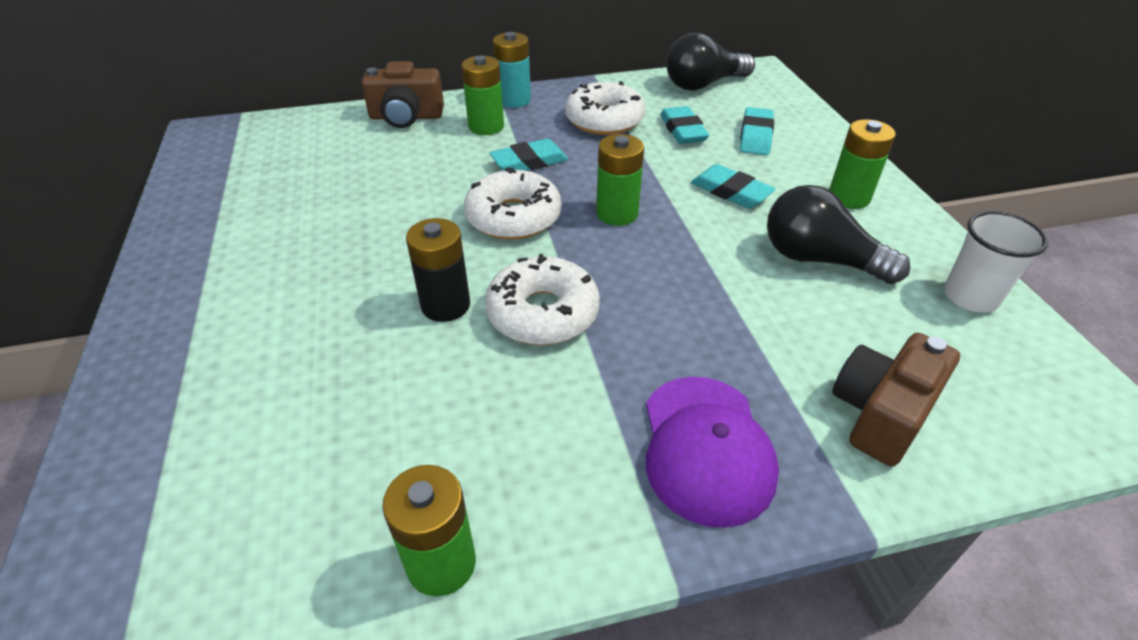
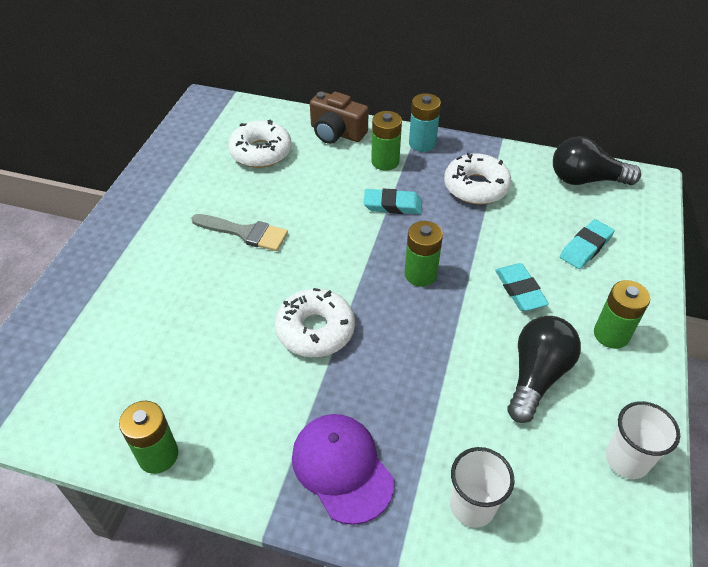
camera: 30 degrees right, 5 degrees up
(366, 246) = (245, 233): none -> grey brush
(445, 305) = (262, 297): black battery -> none
(513, 217) = (349, 248): white donut -> white donut (261, 152)
(683, 130) = (530, 219): turquoise eraser -> none
(706, 448) = (342, 468): purple cap -> purple cap turned 120 degrees clockwise
(819, 259) = (536, 376): black light bulb -> black light bulb turned 60 degrees clockwise
(881, 413) = (472, 506): brown camera -> white cup

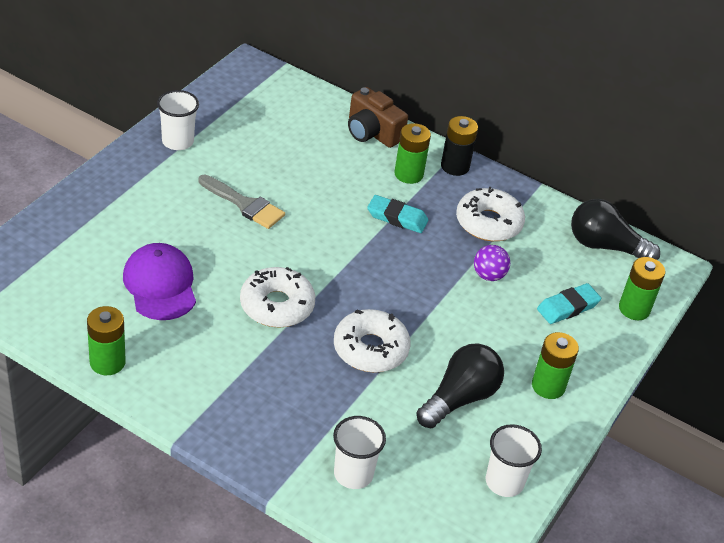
camera: 10 degrees right, 5 degrees down
(159, 189) = (177, 141): none -> white cup
(261, 152) = (288, 132): white donut -> white donut (370, 349)
(342, 468) = (256, 416): purple cap -> purple cap (160, 285)
(420, 274) = (394, 286): green battery -> green battery (634, 309)
(422, 143) = (455, 166): turquoise battery -> black battery
(500, 237) = (488, 275): none -> purple ball
(520, 290) = (482, 326): turquoise eraser -> none

